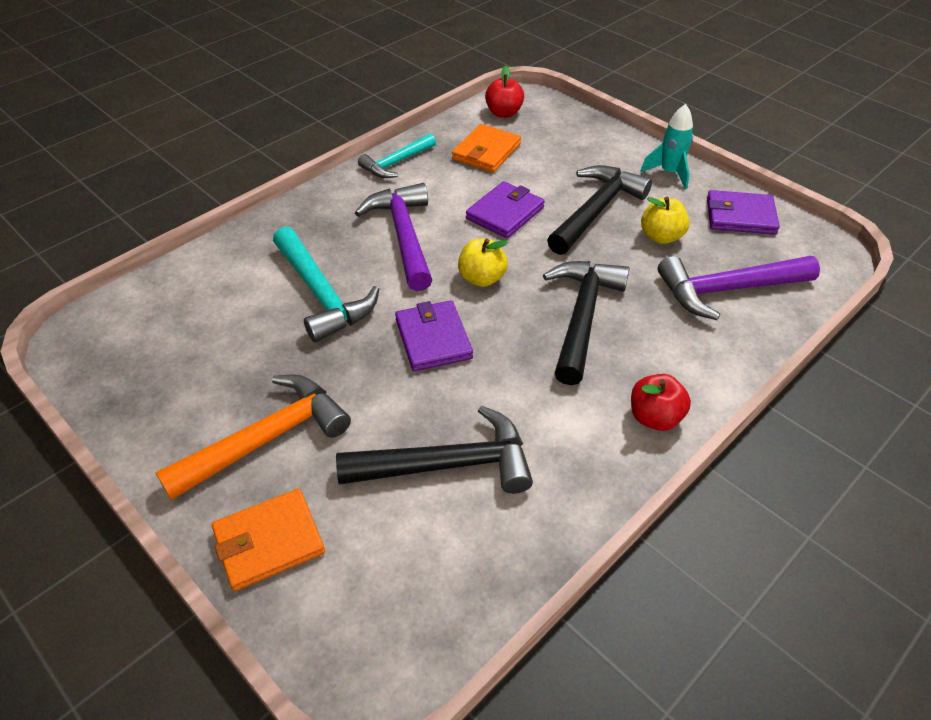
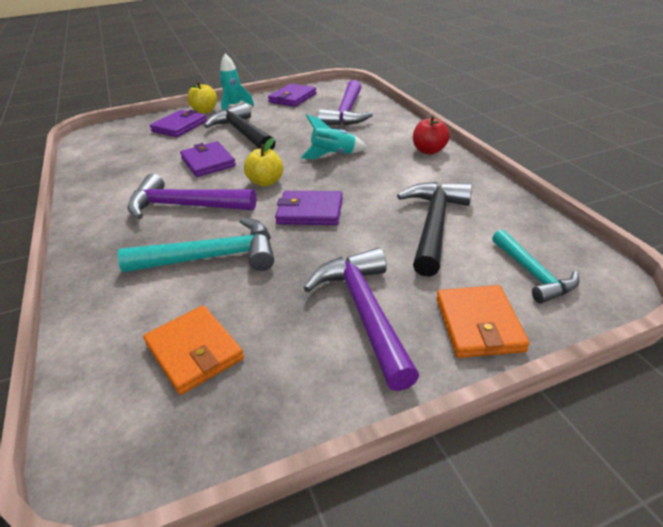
camera: 65 degrees left, 10 degrees down
(267, 439) = (364, 312): orange hammer -> purple hammer
(396, 163) = (90, 196): turquoise hammer -> turquoise hammer (533, 274)
(486, 151) = (132, 157): orange wallet -> orange wallet (194, 351)
(504, 113) = (98, 143): red apple -> none
(581, 152) = (179, 126): none -> purple wallet
(582, 316) = (333, 155): black hammer -> turquoise rocket
(661, 236) = (287, 120): yellow apple -> yellow apple (205, 111)

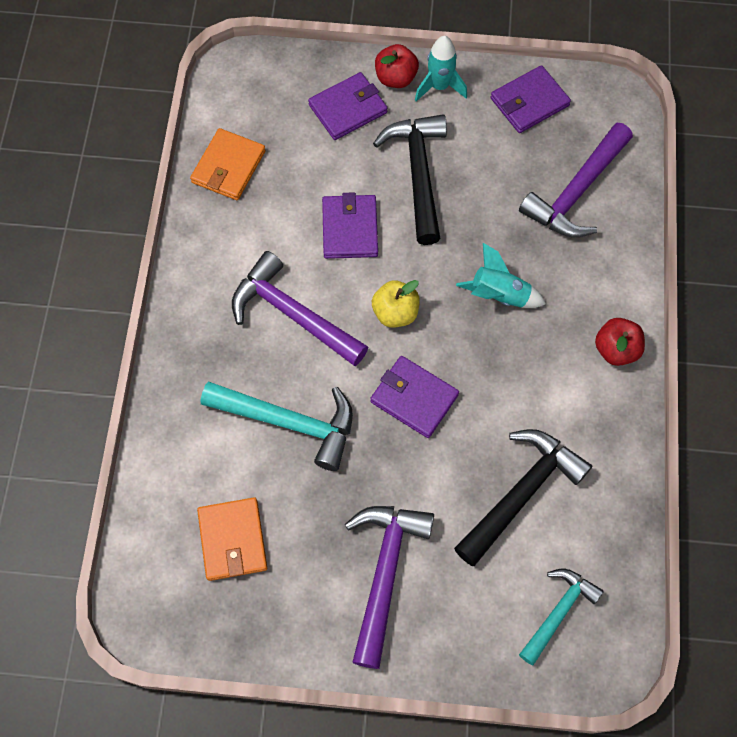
camera: 25 degrees right, 30 degrees up
(205, 111) = (395, 78): yellow apple -> red apple
(478, 324) = (466, 639): orange wallet -> orange wallet (228, 167)
(533, 274) = (558, 612): turquoise hammer -> turquoise hammer turned 150 degrees counterclockwise

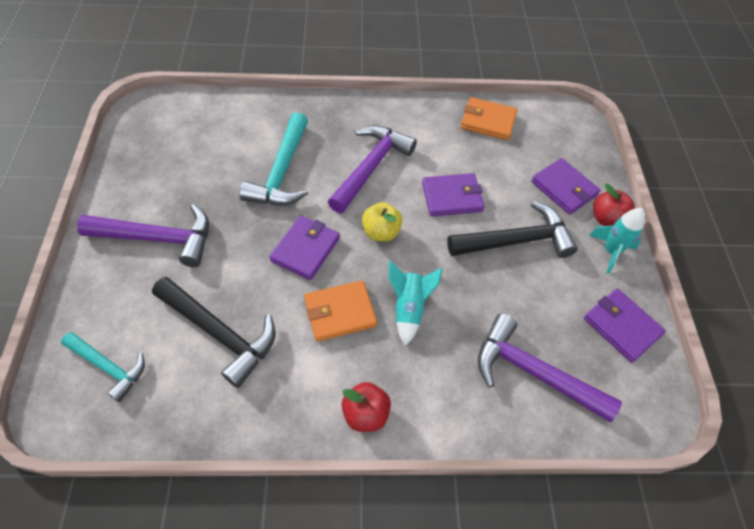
camera: 80 degrees right, 10 degrees down
(232, 540) = (192, 148): orange wallet -> orange wallet (340, 312)

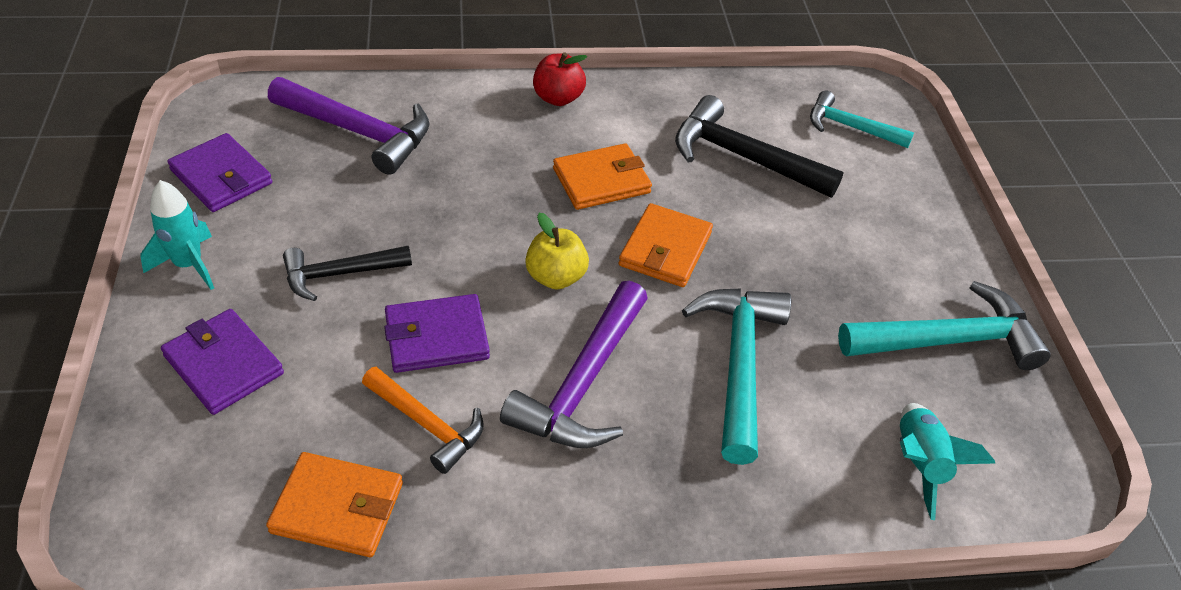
camera: 175 degrees right, 10 degrees down
(149, 178) = (949, 340): none -> turquoise hammer
(158, 238) = (878, 254): purple hammer -> none
(305, 249) = (665, 249): purple wallet -> orange wallet
(409, 308) = (511, 187): turquoise rocket -> turquoise rocket (919, 464)
(452, 152) = (427, 425): none -> orange hammer
(516, 241) = (339, 274): black hammer -> black hammer, size x0.63
(606, 219) = (168, 314): red apple -> none

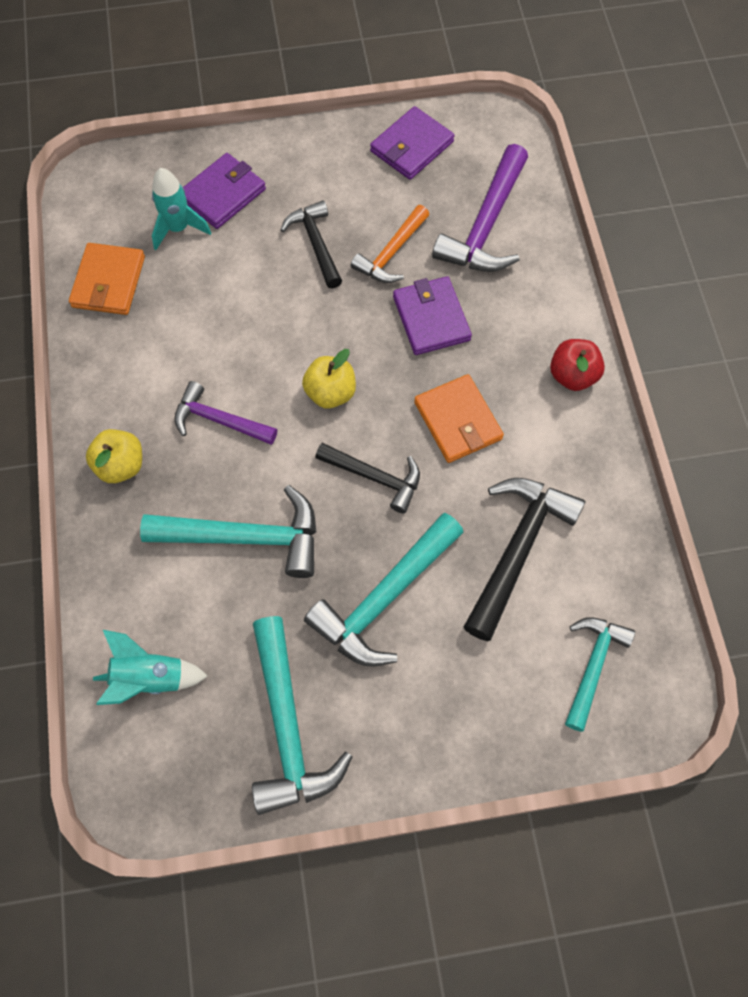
camera: 90 degrees right, 20 degrees up
(188, 265) = (314, 151): turquoise rocket -> turquoise rocket (178, 228)
(427, 425) = (176, 322): orange hammer -> orange hammer (391, 253)
(436, 337) = (258, 317): purple wallet -> purple wallet (431, 318)
(582, 384) = (219, 420): purple hammer -> purple hammer, size x0.63
(641, 493) = (121, 465): none -> yellow apple
(665, 249) = (375, 477): orange wallet -> black hammer
(801, 255) = (384, 598): none -> turquoise hammer

